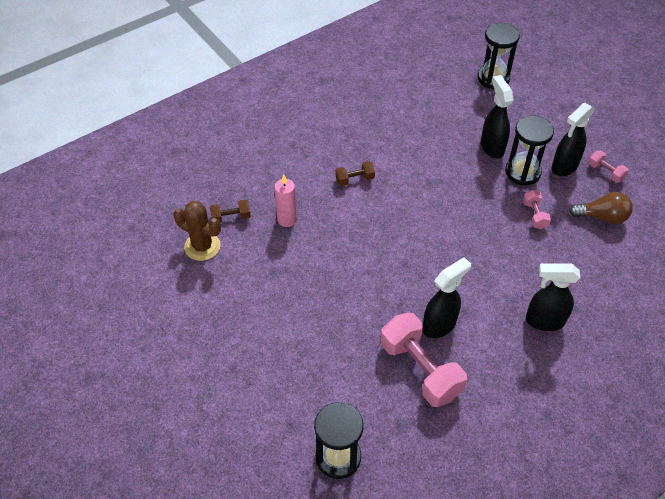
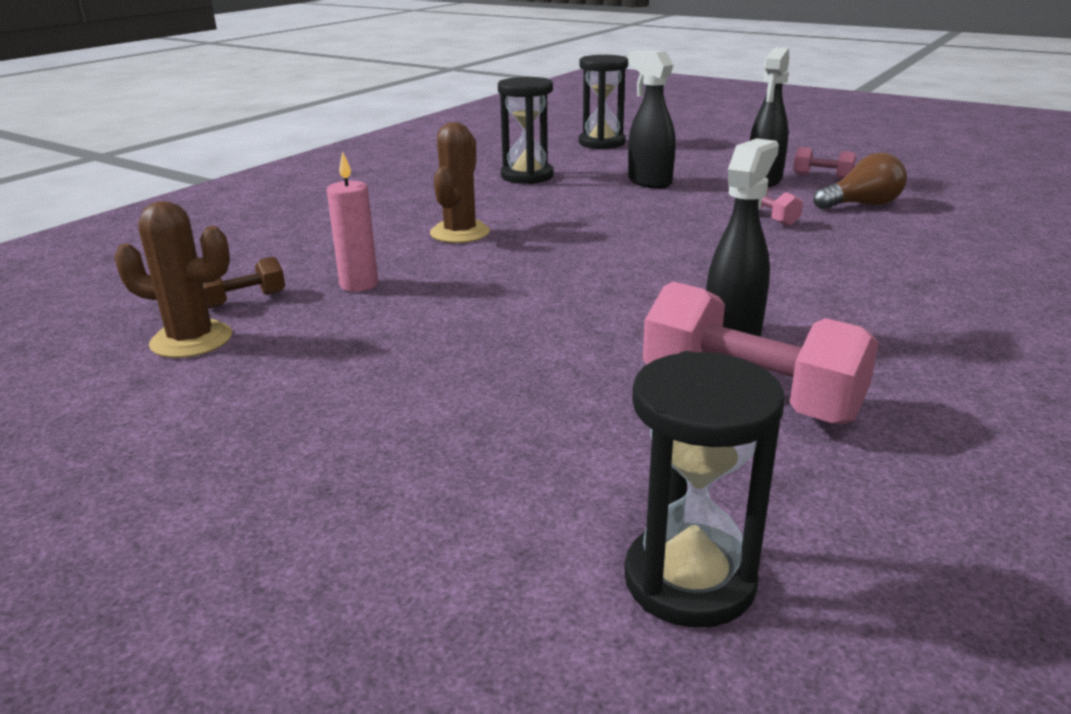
camera: 20 degrees left, 25 degrees down
(355, 179) = (460, 233): brown dumbbell -> brown cactus
(522, 172) = (712, 192): black hourglass -> black hourglass (527, 176)
(544, 321) = (900, 299): black spray bottle -> none

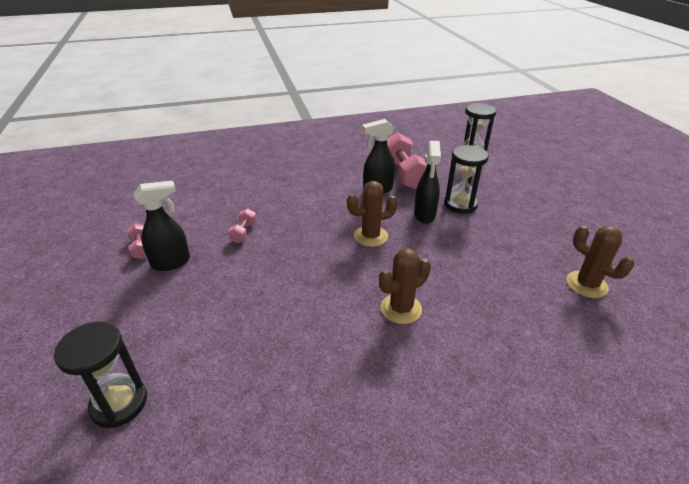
camera: 140 degrees left, 10 degrees up
(244, 300) = (557, 305): brown dumbbell -> none
(359, 284) = (490, 287): pink candle -> none
(527, 176) = (271, 369): black hourglass -> black hourglass (460, 204)
(607, 272) = (370, 236): none -> brown cactus
(649, 182) = (221, 302): black spray bottle -> black spray bottle (424, 215)
(861, 205) = (190, 218): brown light bulb -> none

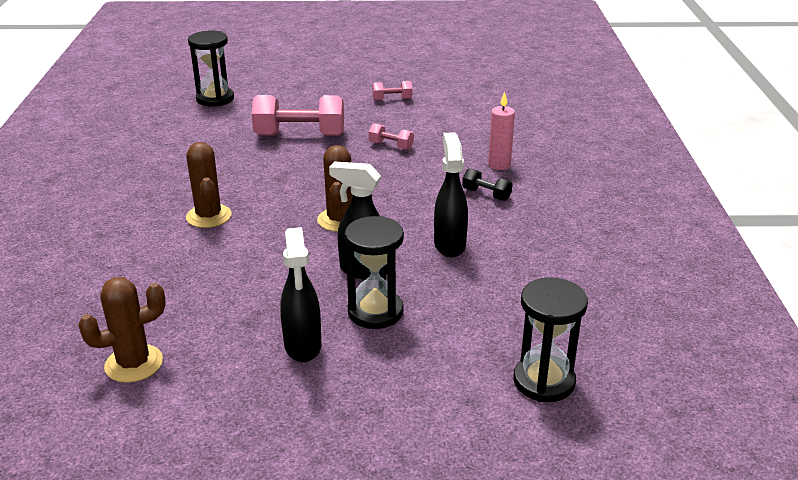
camera: 105 degrees right, 5 degrees down
(171, 262) = (360, 112): black spray bottle -> black spray bottle (303, 346)
(266, 182) = (499, 165): none -> pink candle
(310, 183) = (486, 194): none -> black dumbbell
(404, 174) = (488, 278): pink dumbbell -> pink dumbbell (300, 135)

